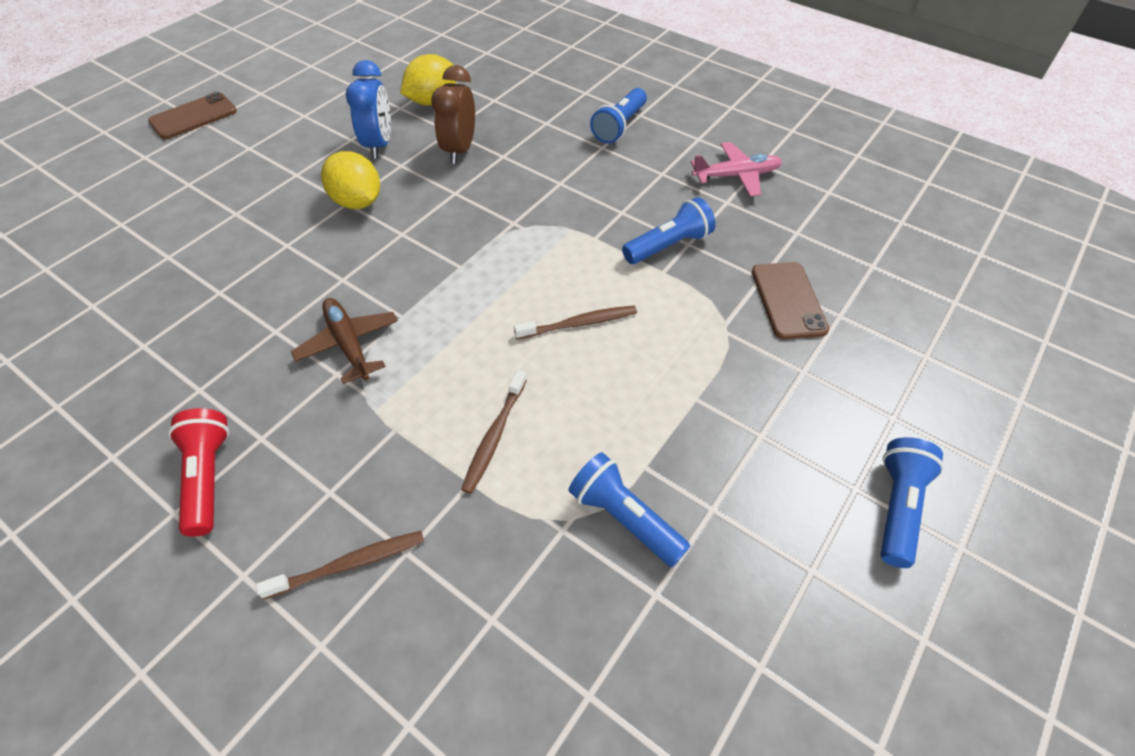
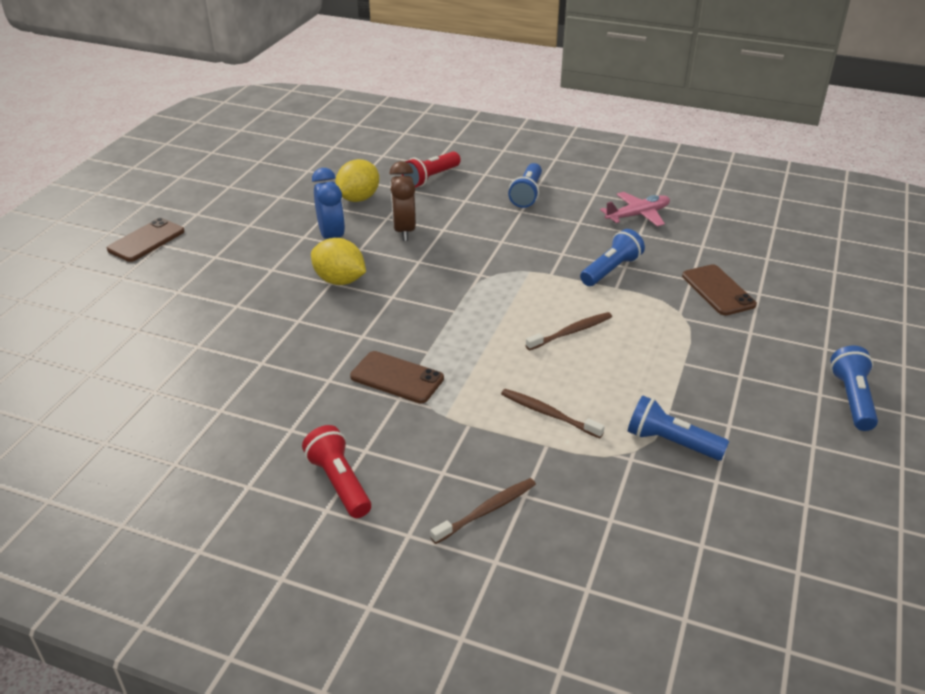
camera: 15 degrees left, 15 degrees down
(349, 344) = (397, 378): brown plane -> brown phone
(494, 436) = (548, 414): brown toothbrush -> brown toothbrush turned 120 degrees clockwise
(523, 88) = (430, 178): none -> red flashlight

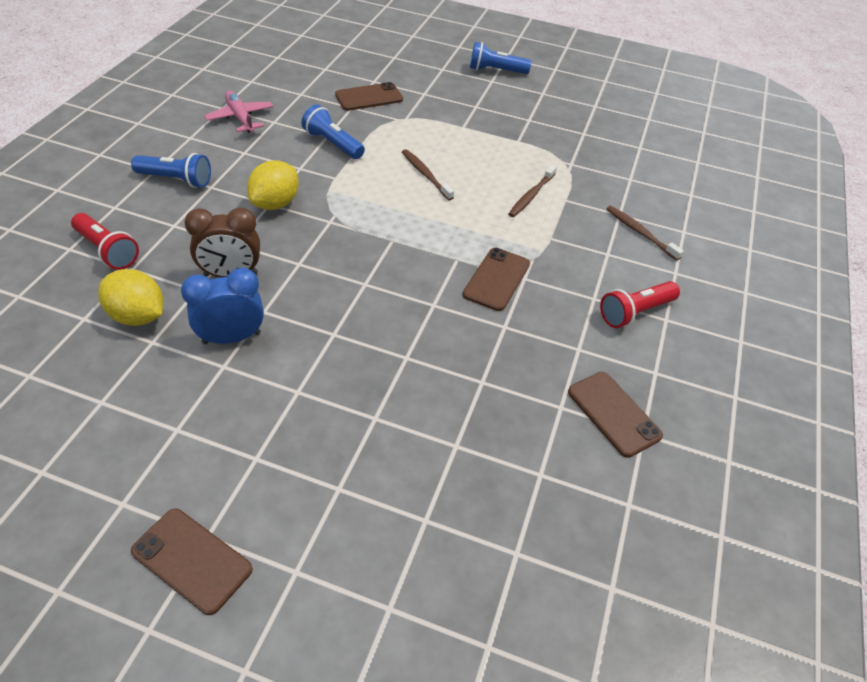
camera: 95 degrees left, 10 degrees up
(203, 445) = (613, 414): none -> brown phone
(340, 280) = (330, 326): yellow lemon -> yellow lemon (275, 203)
(671, 442) = (551, 145): blue flashlight -> none

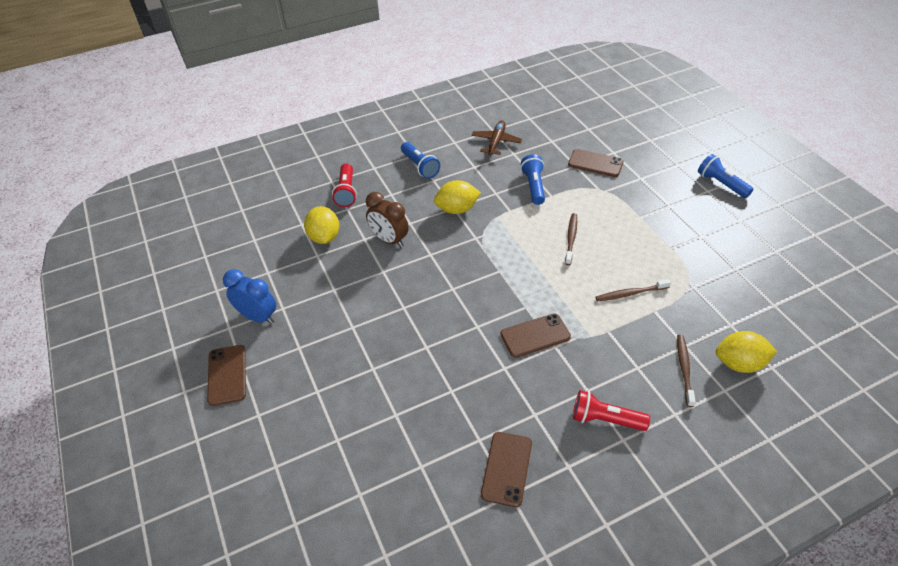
camera: 50 degrees right, 0 degrees up
(231, 338) = (353, 276): blue clock -> blue clock (258, 317)
(240, 118) = (496, 142): pink plane -> brown plane
(669, 205) = (739, 363): none -> yellow lemon

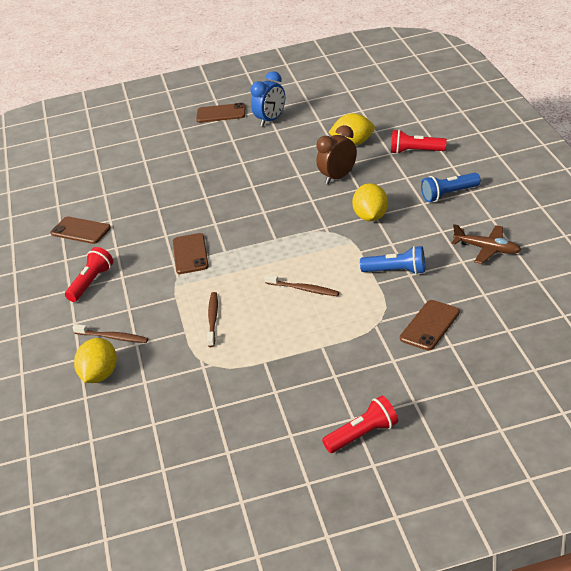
camera: 105 degrees right, 10 degrees down
(721, 184) = (363, 435): blue flashlight -> red flashlight

